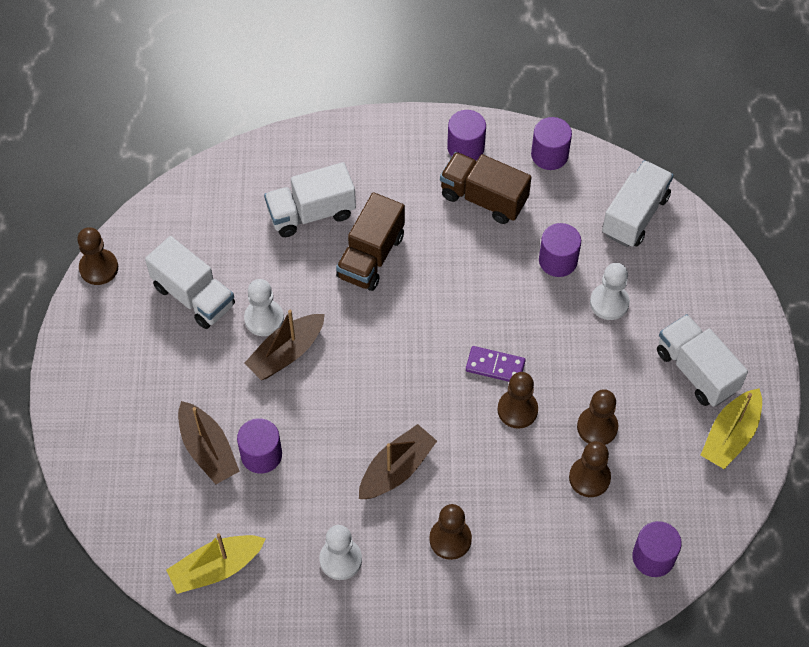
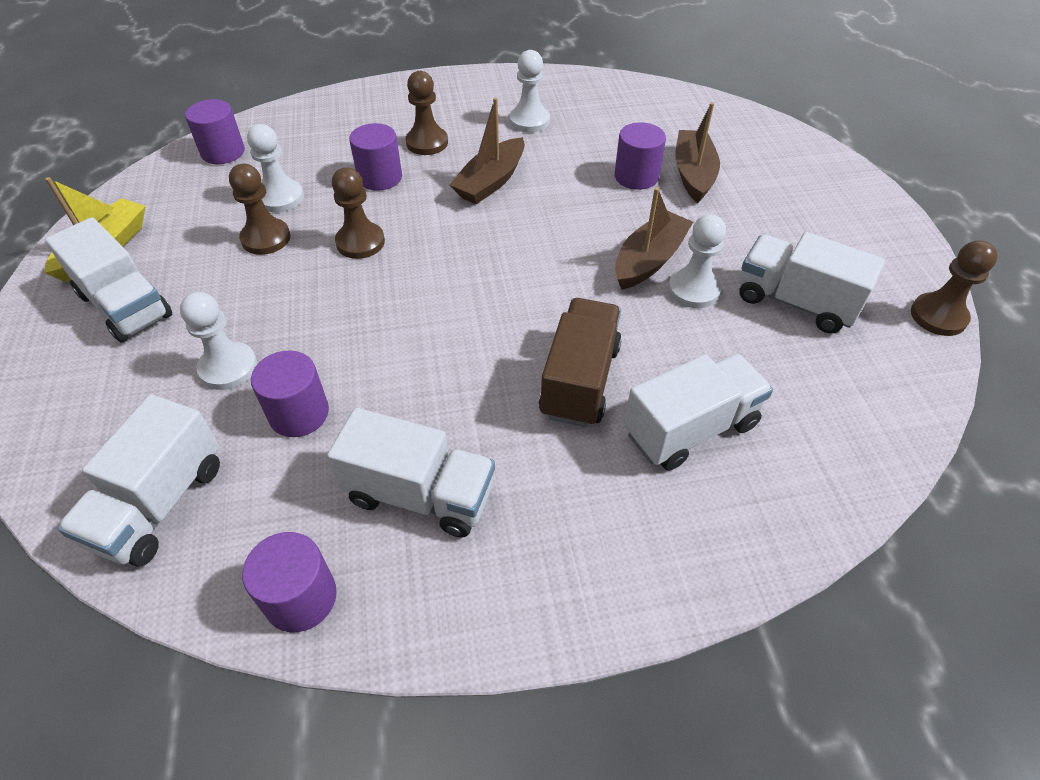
camera: 170 degrees right, 10 degrees down
(208, 449) = (693, 174): brown boat -> brown boat turned 45 degrees clockwise
(216, 568) = (640, 105): yellow boat -> none
(465, 147) = (461, 587): purple cylinder -> purple cylinder (380, 177)
(483, 198) = (420, 494): brown truck -> white truck
(495, 366) = (389, 278): purple domino -> none
(589, 478) = (280, 198): brown pawn -> white pawn

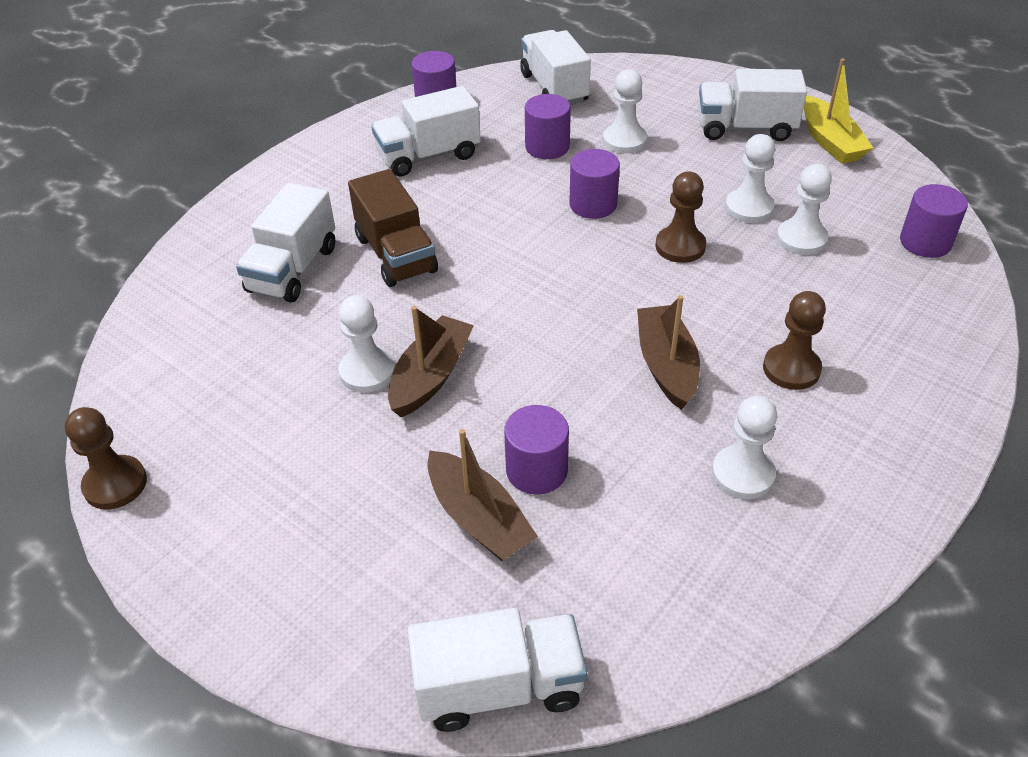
camera: 140 degrees right, 5 degrees down
(266, 238) = (749, 208): brown pawn -> white pawn
(380, 177) = (764, 305): purple cylinder -> purple cylinder (593, 204)
(649, 260) = (431, 376): brown boat -> brown boat turned 150 degrees counterclockwise
(795, 302) = (266, 415): white truck -> white truck (499, 687)

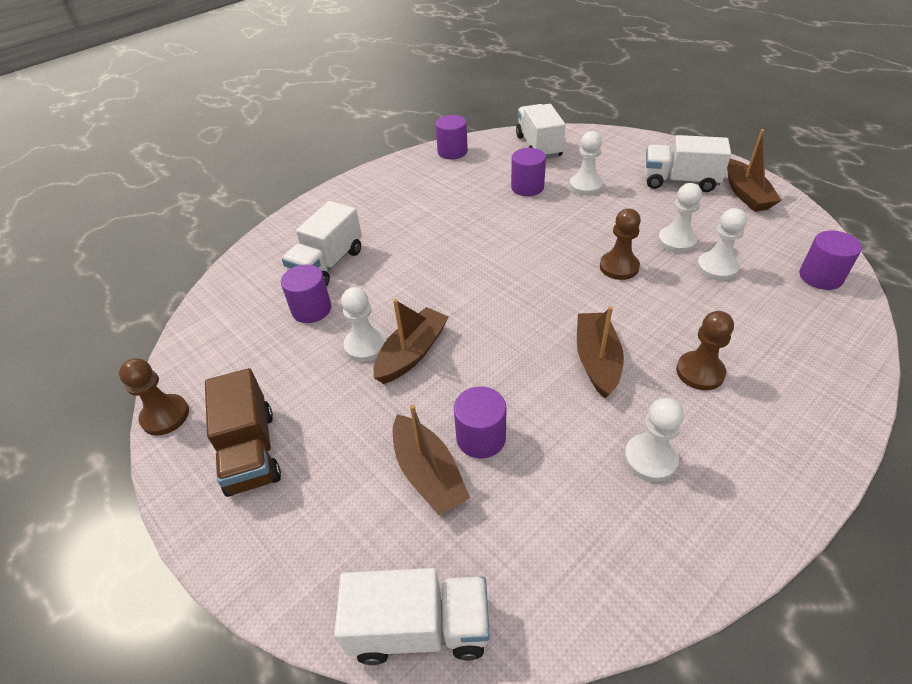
camera: 10 degrees right, 0 degrees up
(396, 254) = (403, 259): brown truck -> brown truck (251, 451)
(428, 156) = (440, 189): white truck -> none
(593, 204) = (555, 231): purple cylinder -> purple cylinder (311, 309)
(830, 141) = (746, 194): yellow boat -> brown boat

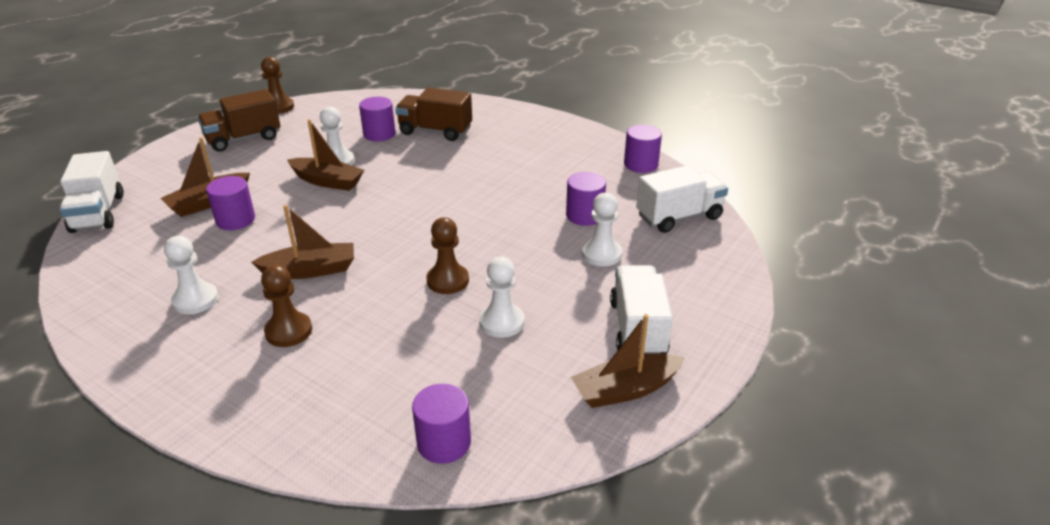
camera: 75 degrees right, 10 degrees down
(328, 264) = (435, 131): white truck -> brown truck
(717, 267) = (454, 352): white pawn -> none

